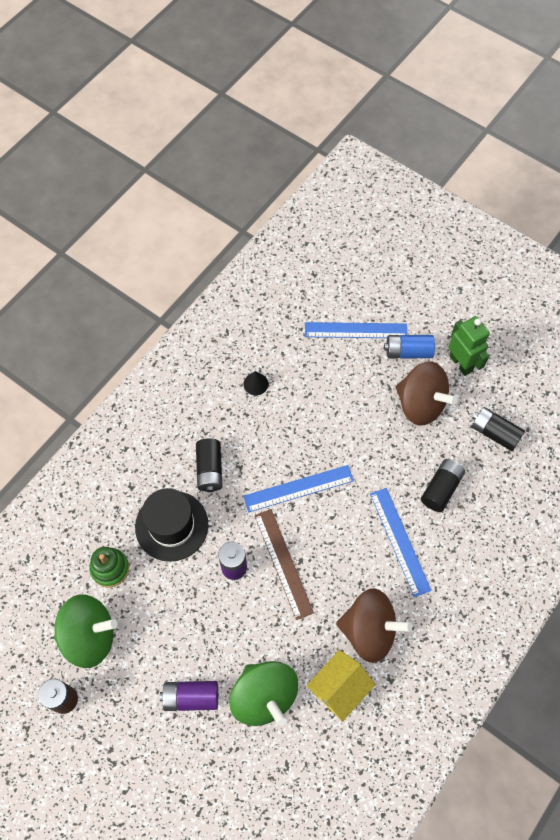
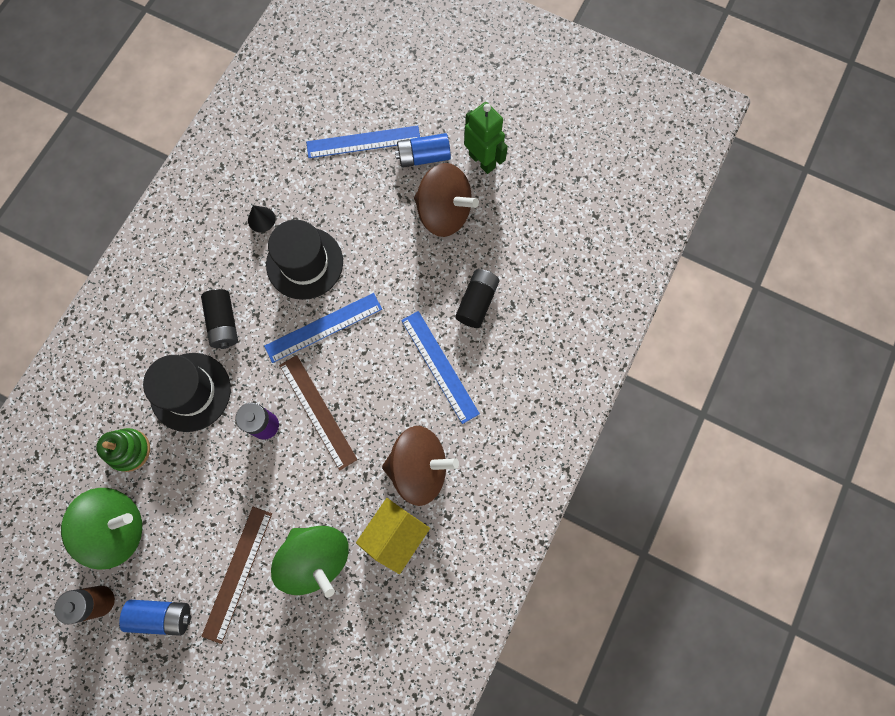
camera: 10 degrees left, 10 degrees up
(117, 723) = (162, 615): none -> blue battery
(191, 697) = (238, 573): purple battery -> brown ruler
(289, 428) = (304, 263): none -> black hat
(494, 433) = (527, 232): black battery -> none

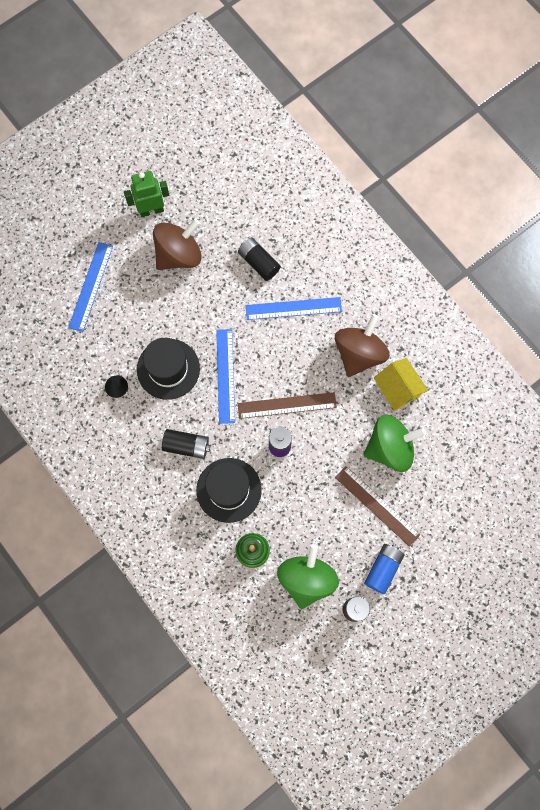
camera: 65 degrees left, 0 degrees up
(423, 157) = (126, 249): blue battery -> none

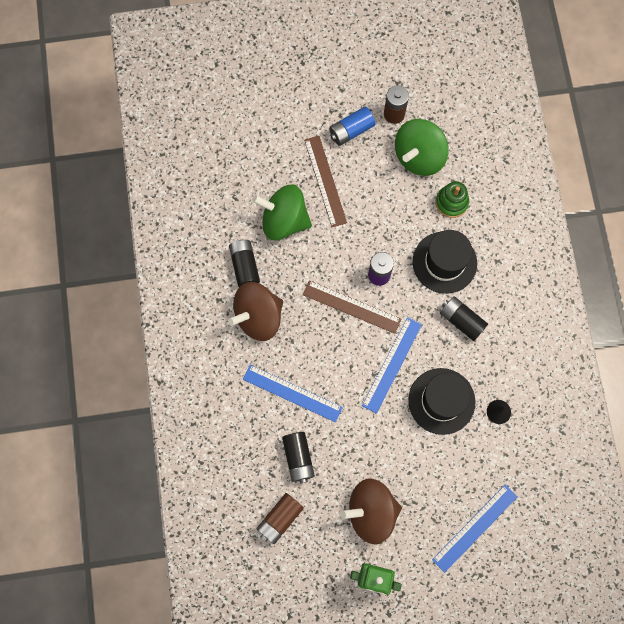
camera: 150 degrees left, 0 degrees up
(246, 212) = (280, 519): none -> brown battery
(398, 389) = (244, 266): yellow house -> black battery

